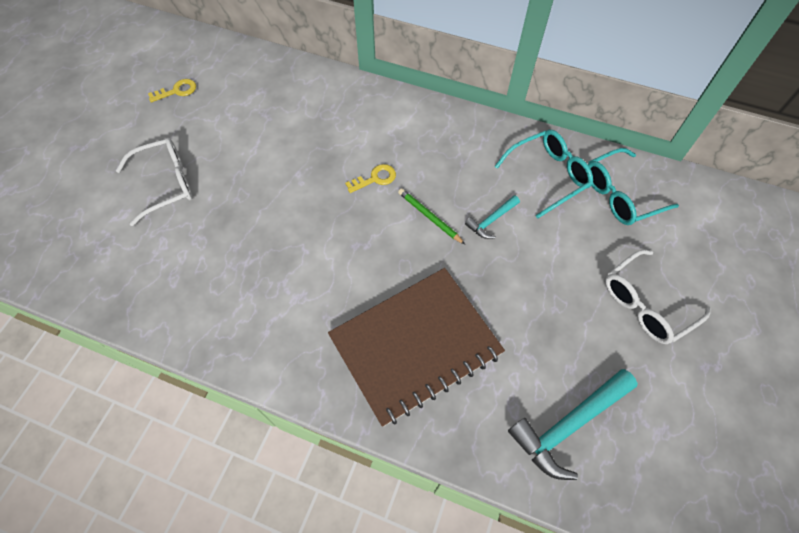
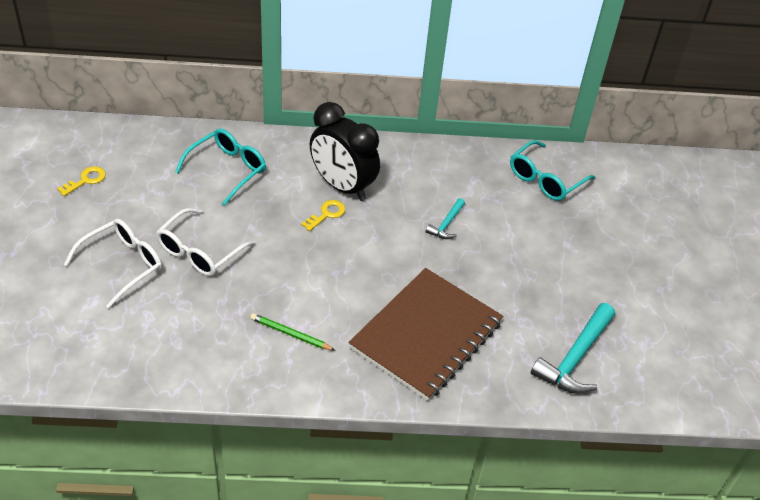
camera: 25 degrees left, 15 degrees down
(404, 152) = (342, 186): none -> black clock
(429, 217) = (391, 234): green pencil -> green pencil (291, 334)
(548, 175) = (479, 177): turquoise glasses -> turquoise glasses (228, 170)
(645, 304) = (598, 257): white glasses -> white glasses (199, 252)

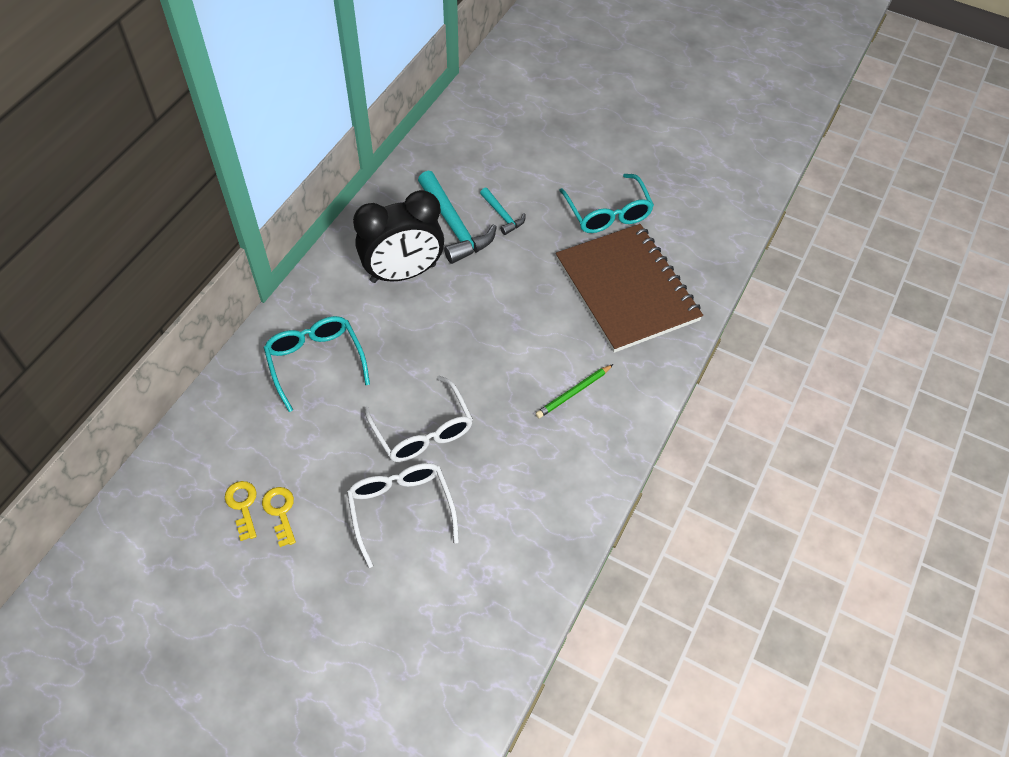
camera: 60 degrees left, 10 degrees up
(326, 214) = (434, 302): yellow key -> yellow key (280, 512)
(545, 179) = (489, 120): turquoise glasses -> turquoise glasses (608, 213)
(575, 358) = (699, 200): turquoise hammer -> turquoise hammer (454, 226)

